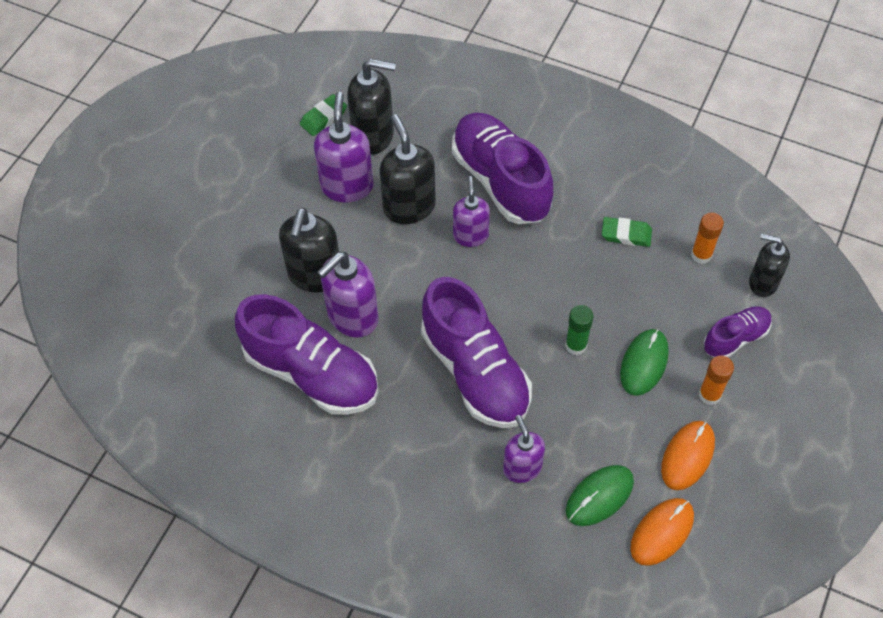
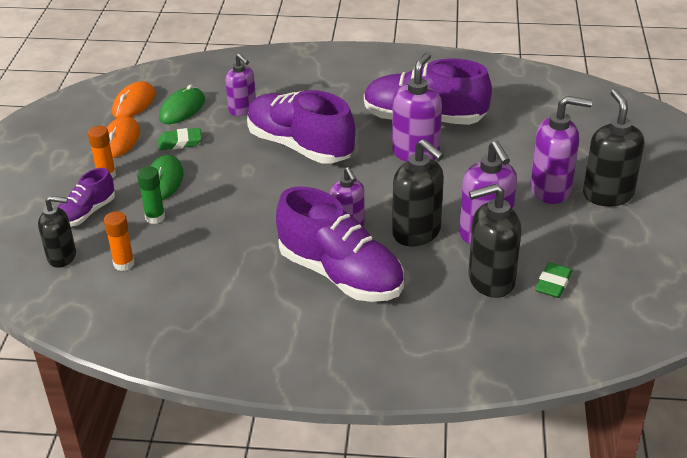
camera: 160 degrees right, 20 degrees down
(249, 220) = (551, 190): none -> purple soap dispenser
(315, 275) = (465, 169): black soap dispenser -> black soap dispenser (607, 195)
(576, 345) = (224, 178): green glue stick -> green glue stick (155, 217)
(626, 234) = (201, 262): green eraser -> green eraser (180, 142)

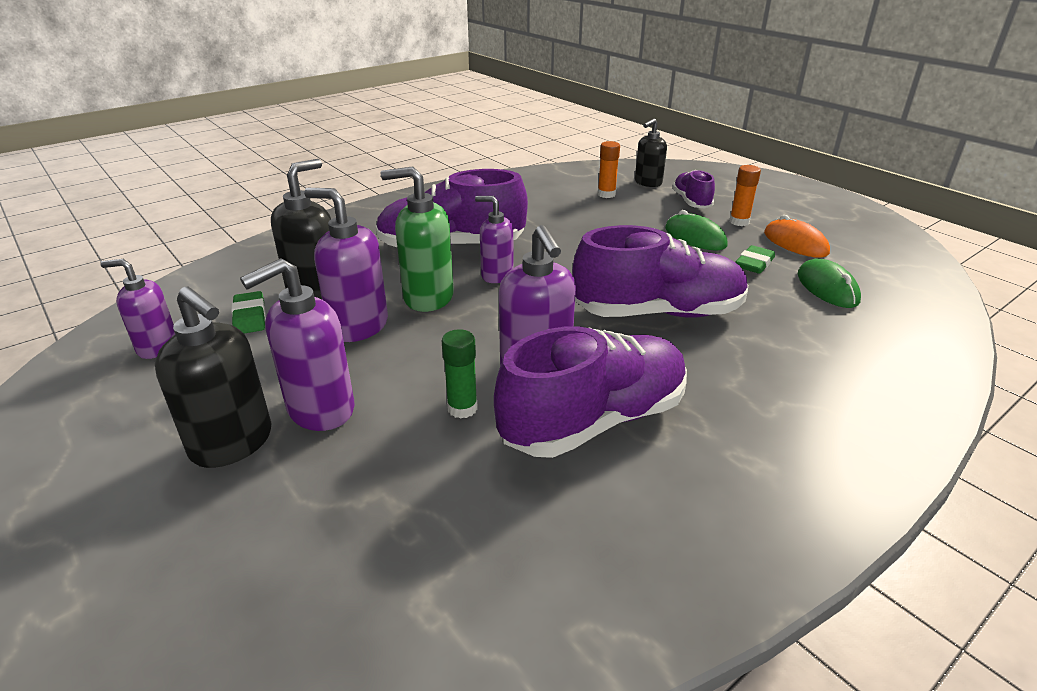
camera: 135 degrees right, 5 degrees down
(134, 103) = (870, 270): orange mouse -> none
(155, 217) = (645, 218): green glue stick -> green glue stick (462, 408)
(242, 109) = (784, 317): purple soap dispenser -> purple soap dispenser (157, 347)
(417, 233) = (428, 297): black soap dispenser -> green soap dispenser

